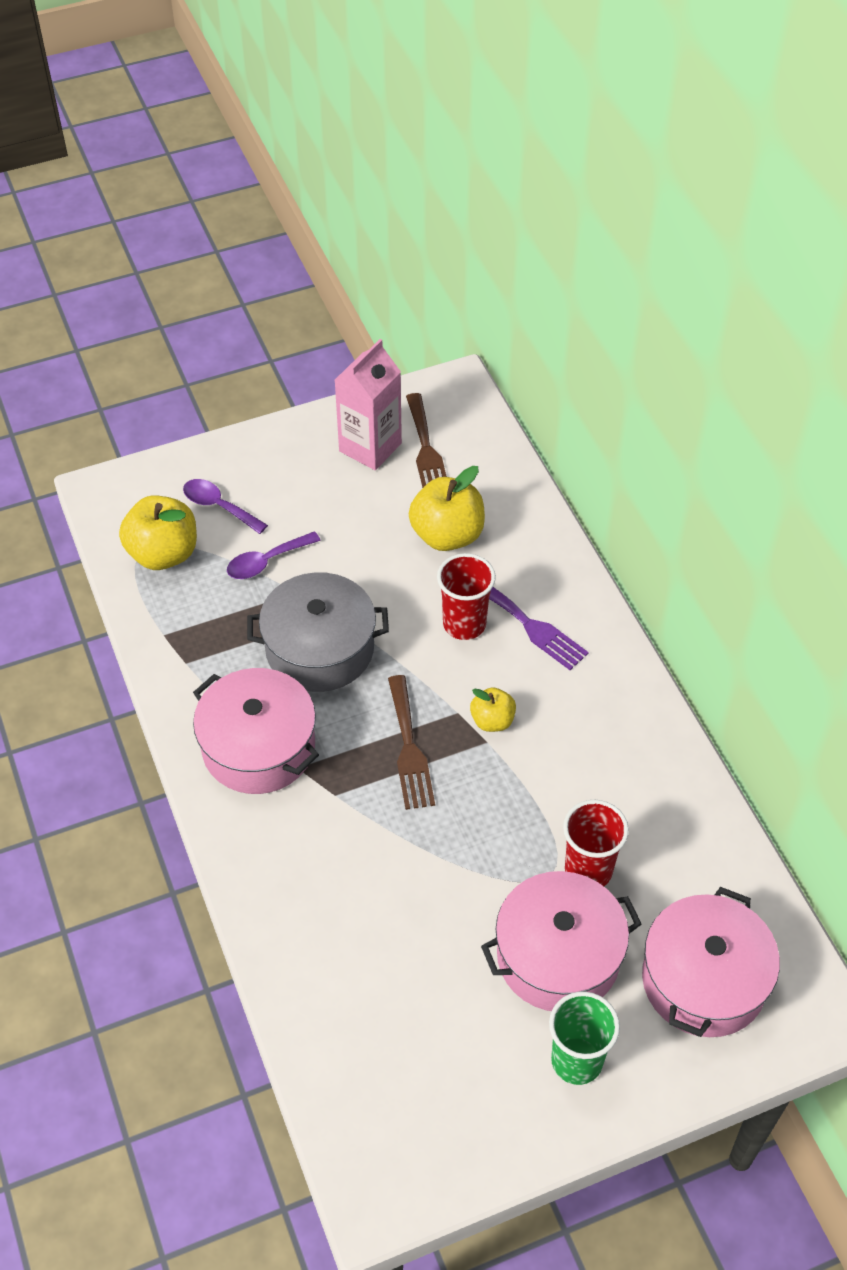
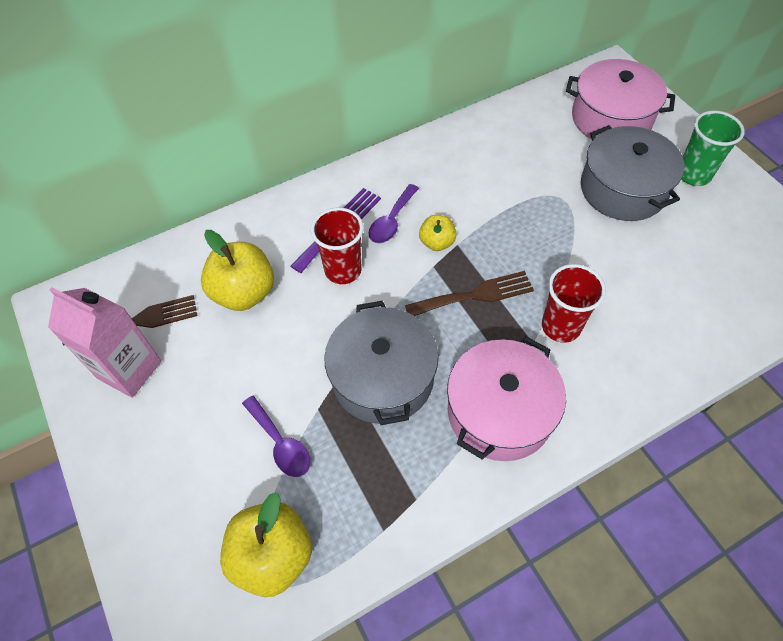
camera: 95 degrees left, 5 degrees up
(219, 506) = (204, 507): purple spoon -> purple spoon (391, 221)
(558, 956) = (623, 189): pink pot -> grey pot
(588, 870) = (551, 177): red cup -> red cup (561, 326)

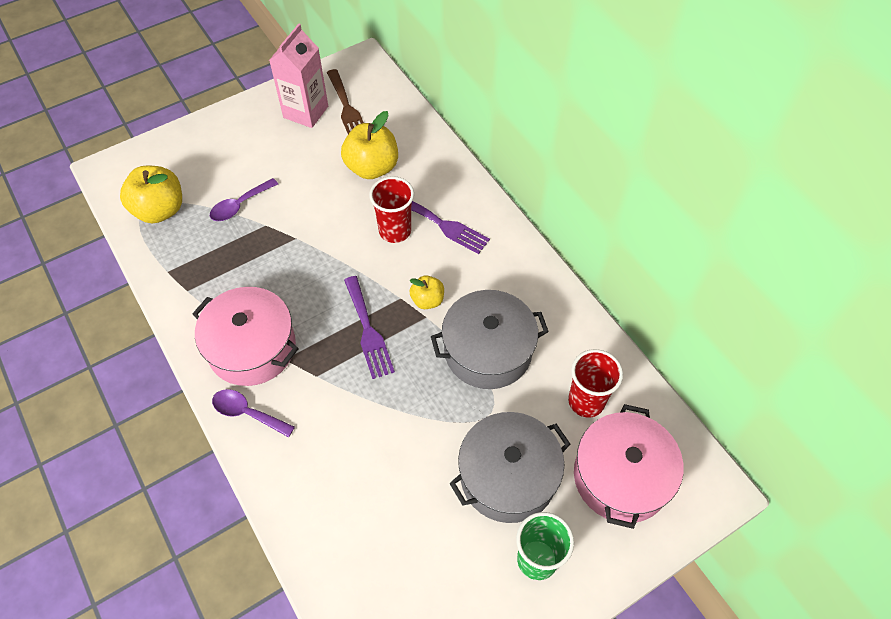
camera: 85 degrees right, 0 degrees up
(383, 377) = (289, 265): grey pot -> grey pot (488, 351)
(391, 221) = (452, 264): purple spoon -> purple spoon (247, 413)
(475, 295) = (368, 331): brown fork -> purple fork
(561, 326) = (332, 400): red cup -> red cup (586, 401)

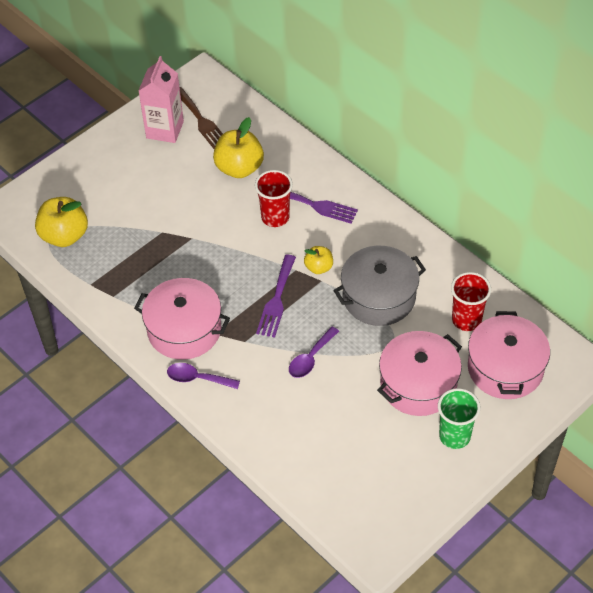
camera: 10 degrees left, 5 degrees down
(240, 205) = (133, 219): purple spoon -> purple spoon (310, 358)
(368, 331) = (276, 300): purple fork -> purple fork turned 45 degrees clockwise
(508, 476) = (418, 384): grey pot -> pink pot

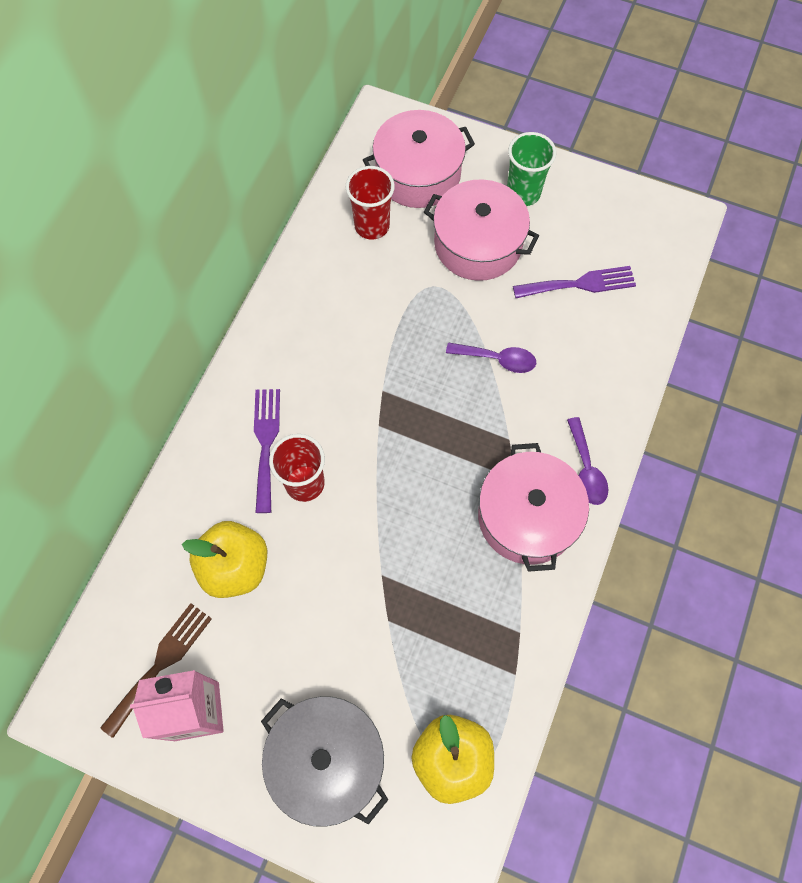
camera: 115 degrees left, 15 degrees up
(276, 300) = (433, 428): purple fork -> purple fork (580, 284)
(319, 267) = (364, 400): yellow apple -> none
(379, 297) = (379, 320): grey pot -> grey pot (327, 760)

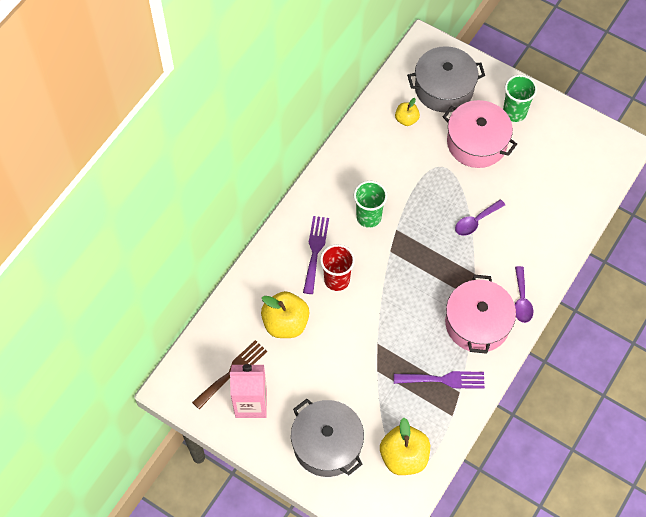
camera: 10 degrees right, 5 degrees down
(339, 378) = (368, 217): none -> green cup
(372, 226) = (406, 119): red cup -> yellow apple
(418, 174) = (444, 88): pink pot -> grey pot
(497, 359) = (476, 221): purple spoon -> purple spoon turned 120 degrees clockwise
(580, 284) = (541, 180): purple fork -> purple fork (443, 380)

